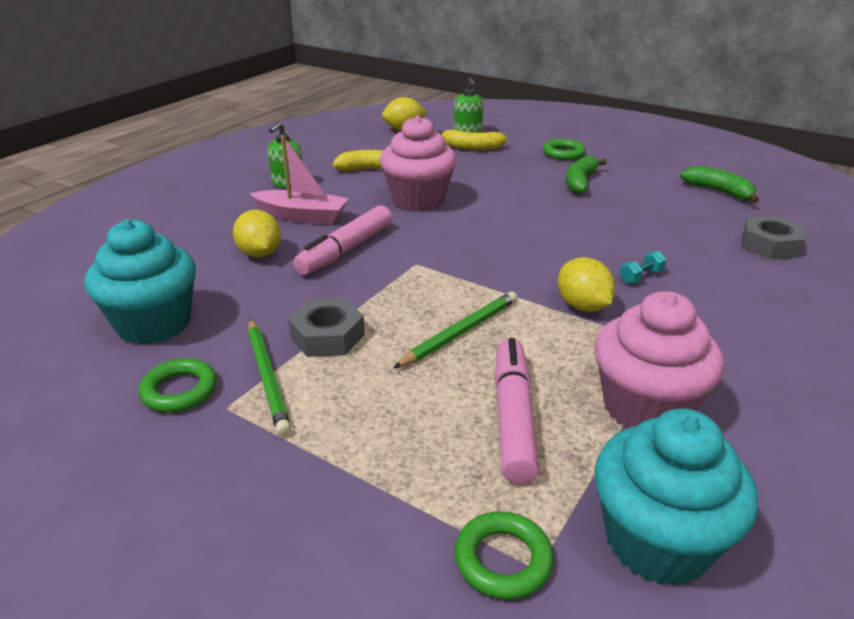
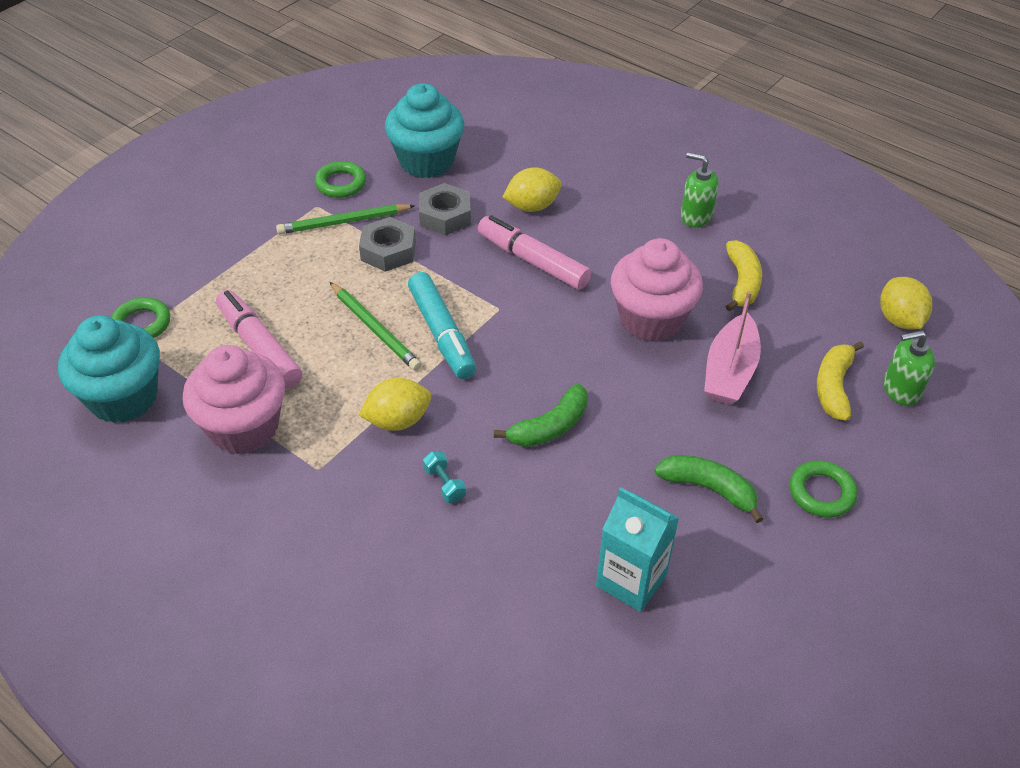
camera: 95 degrees right, 15 degrees up
(302, 216) = (610, 229): pink boat -> pink boat (730, 371)
(457, 291) = (442, 333): none -> turquoise marker
(513, 417) = (259, 347): pink marker -> pink marker turned 135 degrees counterclockwise
(674, 204) = (631, 580): none -> turquoise carton
(718, 191) = (677, 657): green banana -> green banana (550, 426)
(770, 245) = (501, 649): grey nut -> grey nut (445, 216)

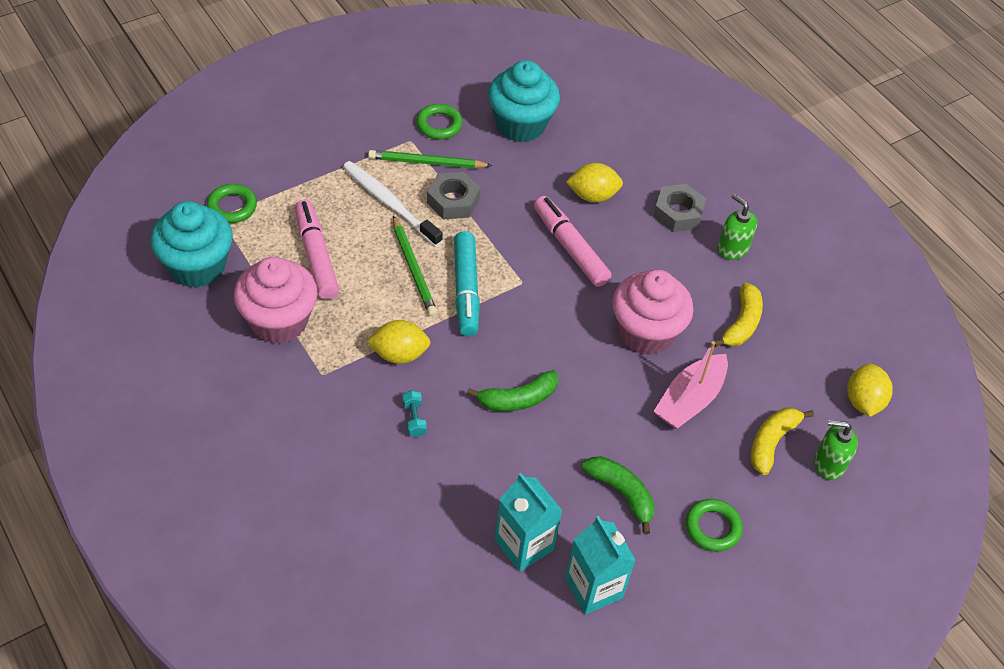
camera: 15 degrees right, 5 degrees up
(320, 272) = (389, 203): none -> white toothbrush
(445, 216) = (514, 182): grey nut -> grey nut (678, 213)
(730, 601) = (593, 588): none -> turquoise carton

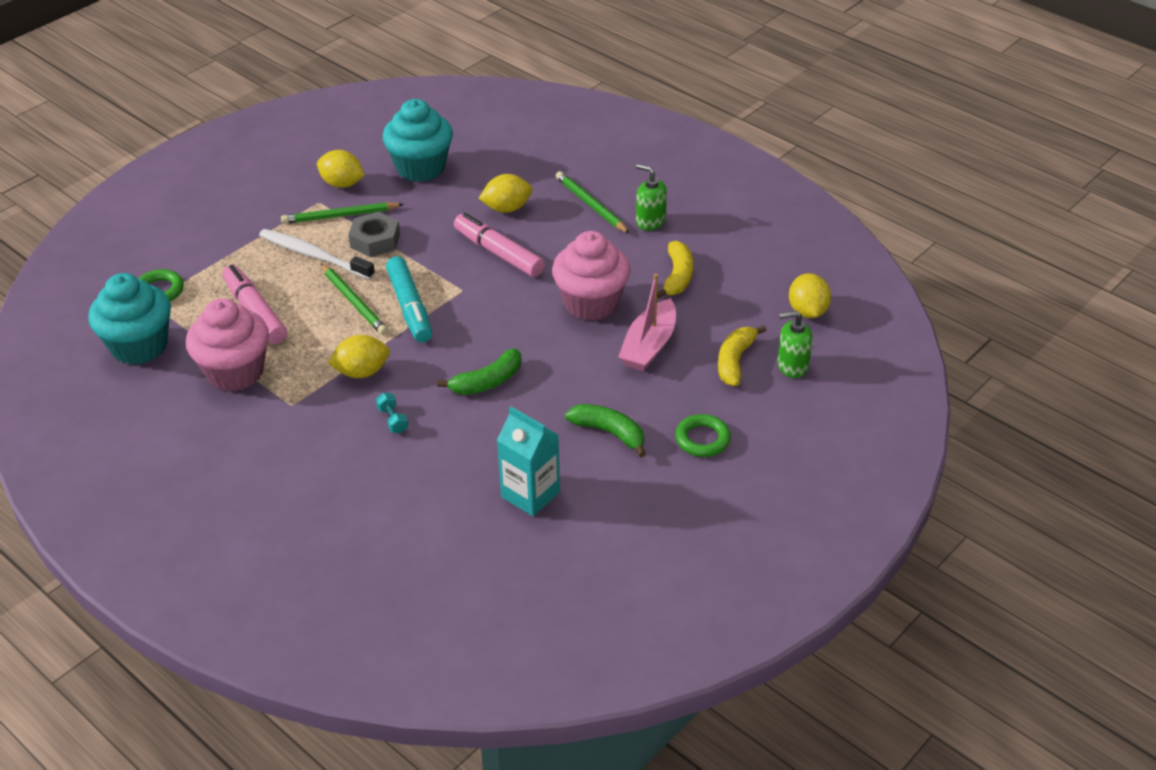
camera: 10 degrees left, 10 degrees down
(439, 125) = (342, 184): green ring -> yellow lemon
(593, 588) = (607, 512): turquoise carton -> none
(678, 213) = (591, 205): grey nut -> green pencil

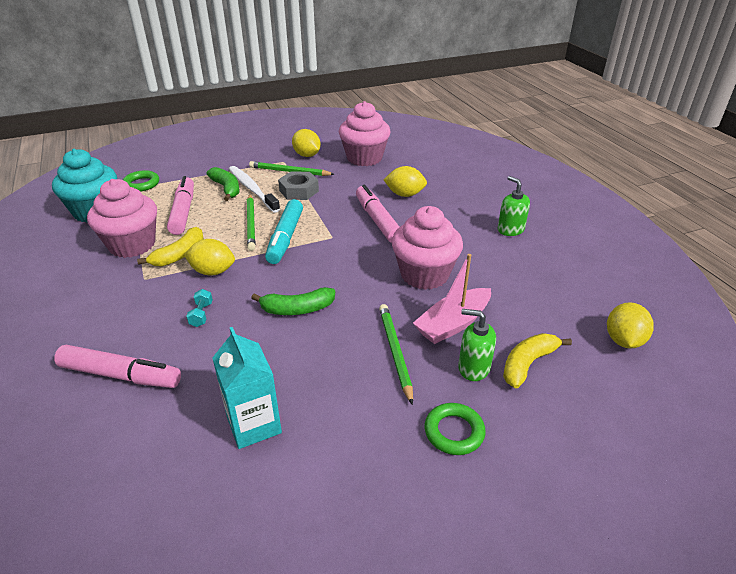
camera: 25 degrees right, 5 degrees down
(367, 501) = (121, 375): none -> pink marker
(421, 168) = (364, 158): turquoise cupcake -> pink cupcake
(591, 205) = (469, 207): green pencil -> green pencil (395, 352)
(609, 432) = (367, 390): green banana -> green banana (226, 188)
(677, 276) = (511, 275): yellow banana -> yellow banana (179, 254)
(792, 366) = (586, 388): green soap dispenser -> green soap dispenser (473, 368)

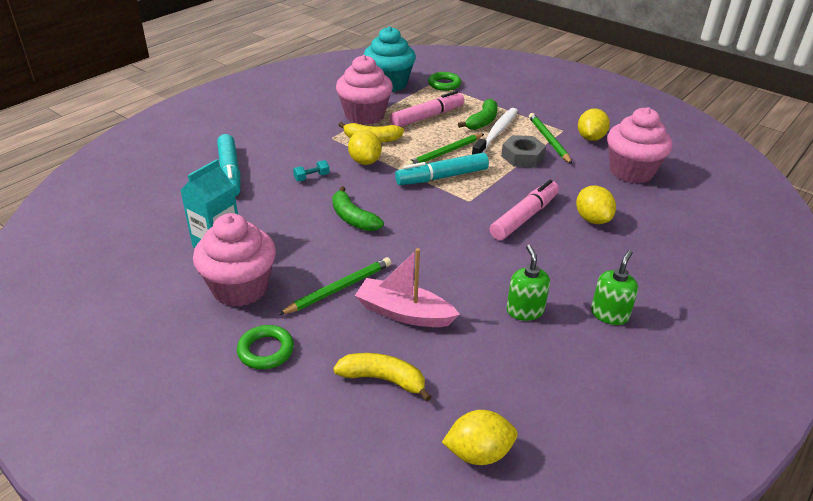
camera: 60 degrees right, 0 degrees up
(121, 375) = (230, 172): pink marker -> turquoise marker
(424, 275) = (463, 273): pink cupcake -> pink cupcake (240, 288)
(473, 368) = (352, 342): green soap dispenser -> green soap dispenser (524, 310)

